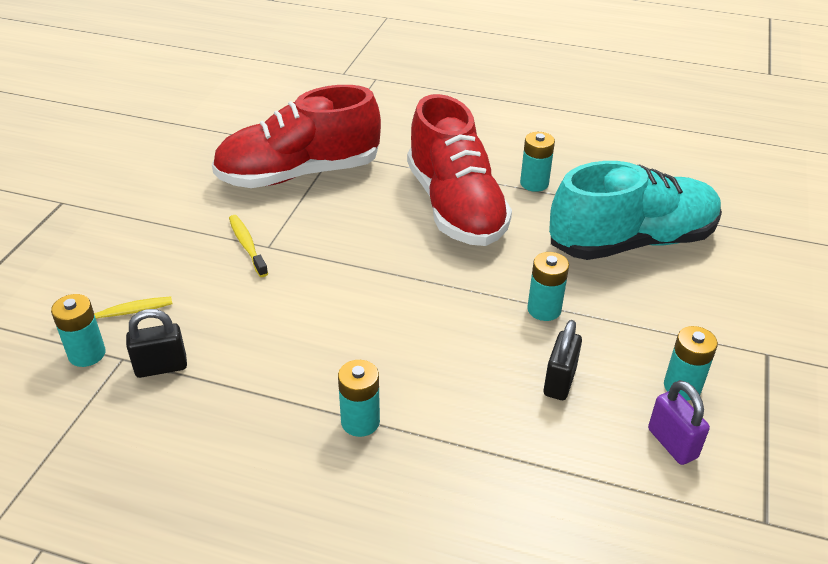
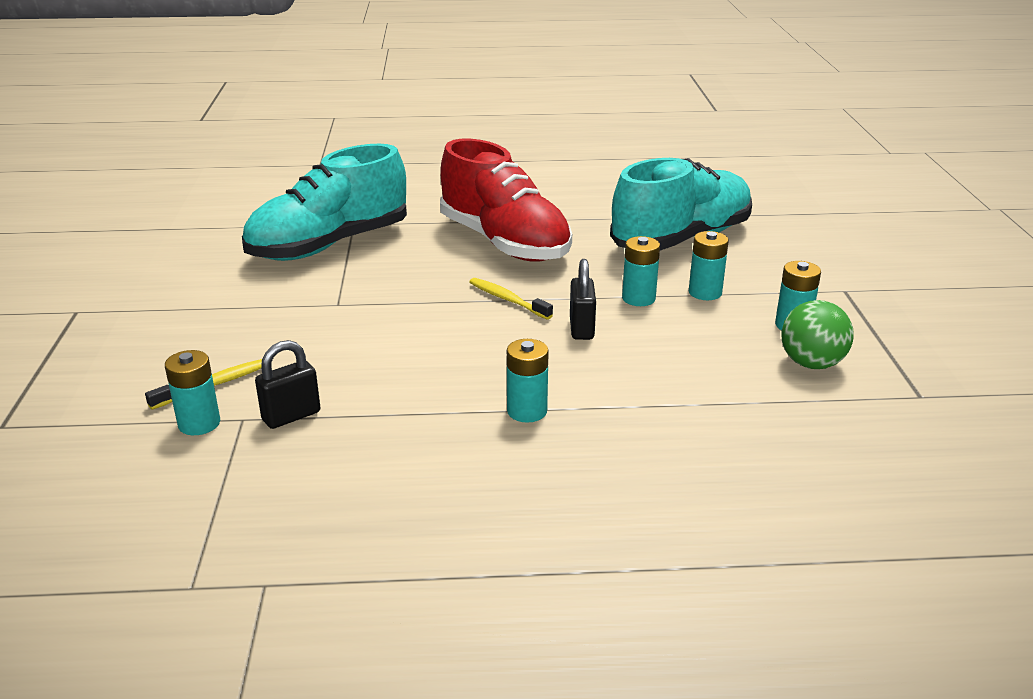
camera: 20 degrees left, 10 degrees down
(247, 245) = (315, 307): yellow toothbrush -> yellow toothbrush (507, 299)
(299, 174) = (329, 245): red shoe -> turquoise shoe
(534, 183) = (566, 214): turquoise battery -> turquoise battery (705, 293)
(559, 382) = (688, 344): black padlock -> black padlock (581, 328)
(672, 443) = (811, 364): purple padlock -> green ball

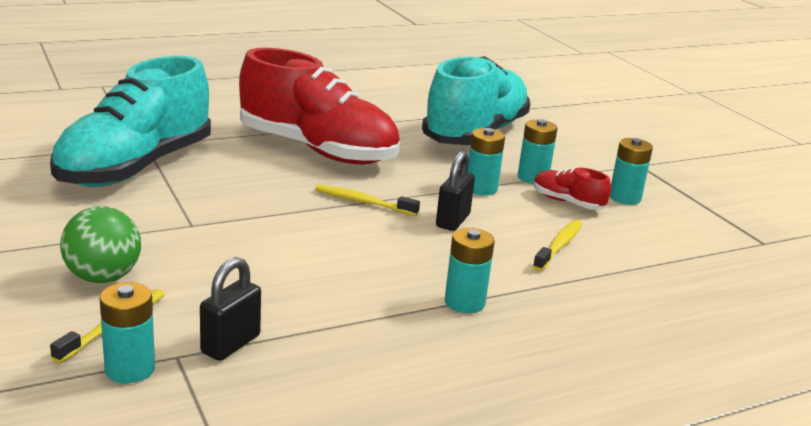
camera: 25 degrees left, 5 degrees down
(581, 328) = (453, 221): black padlock -> black padlock turned 45 degrees clockwise
(672, 368) = (559, 246): none -> yellow toothbrush
(721, 323) = (567, 202): none -> red shoe
(811, 364) = (665, 227): green ball -> green ball (103, 277)

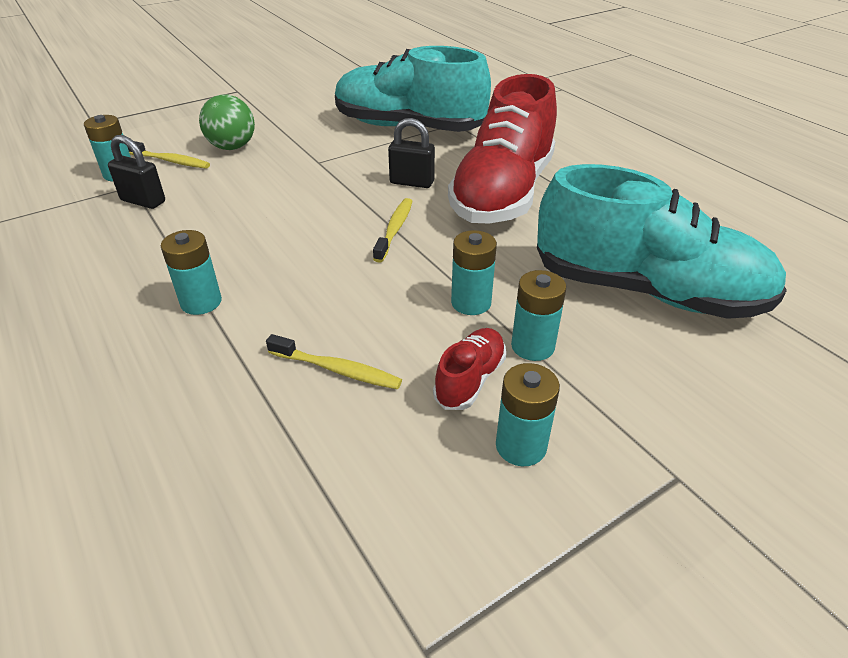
camera: 85 degrees right, 15 degrees up
(453, 221) = (375, 286): black padlock -> black padlock (412, 182)

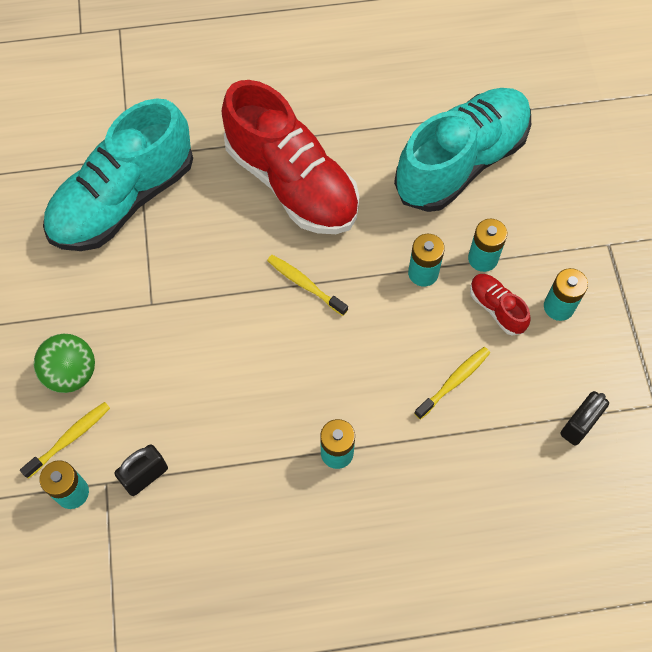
camera: 65 degrees left, 25 degrees up
(412, 182) = (235, 241): black padlock -> black padlock (579, 425)

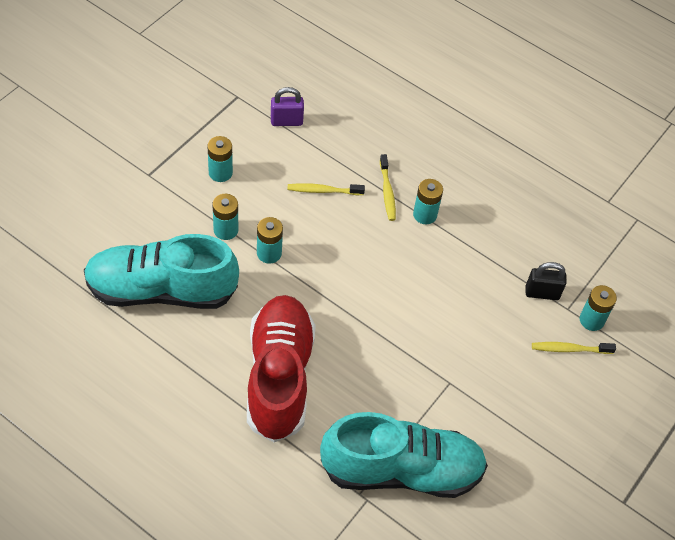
camera: 140 degrees left, 10 degrees down
(71, 373) = (538, 385): green ball -> none
(305, 284) = (344, 309): yellow toothbrush -> yellow toothbrush (387, 192)
(496, 308) = (254, 201): red shoe -> none
(579, 425) = (286, 121): black padlock -> purple padlock

